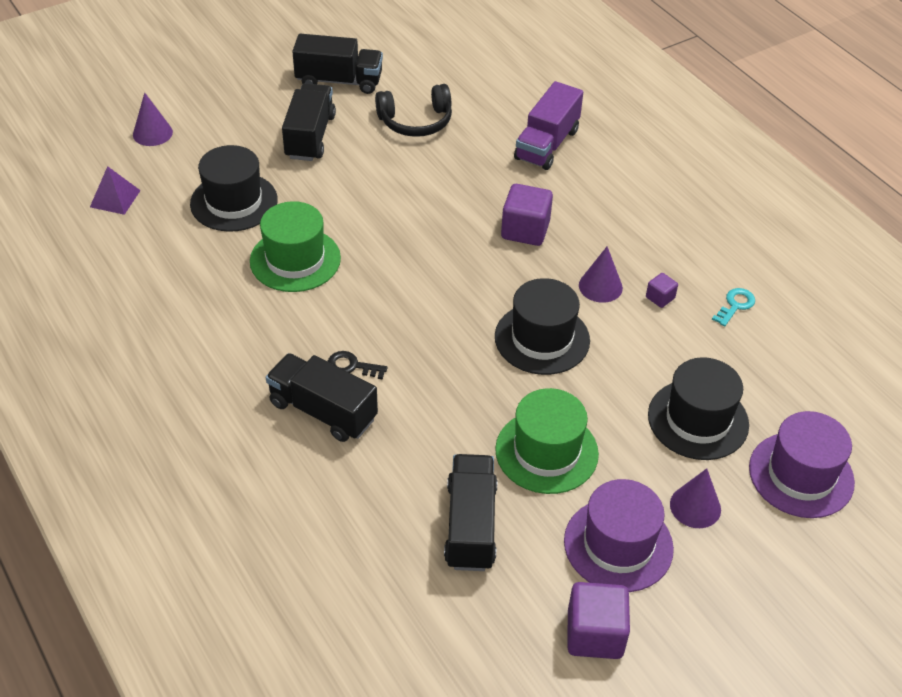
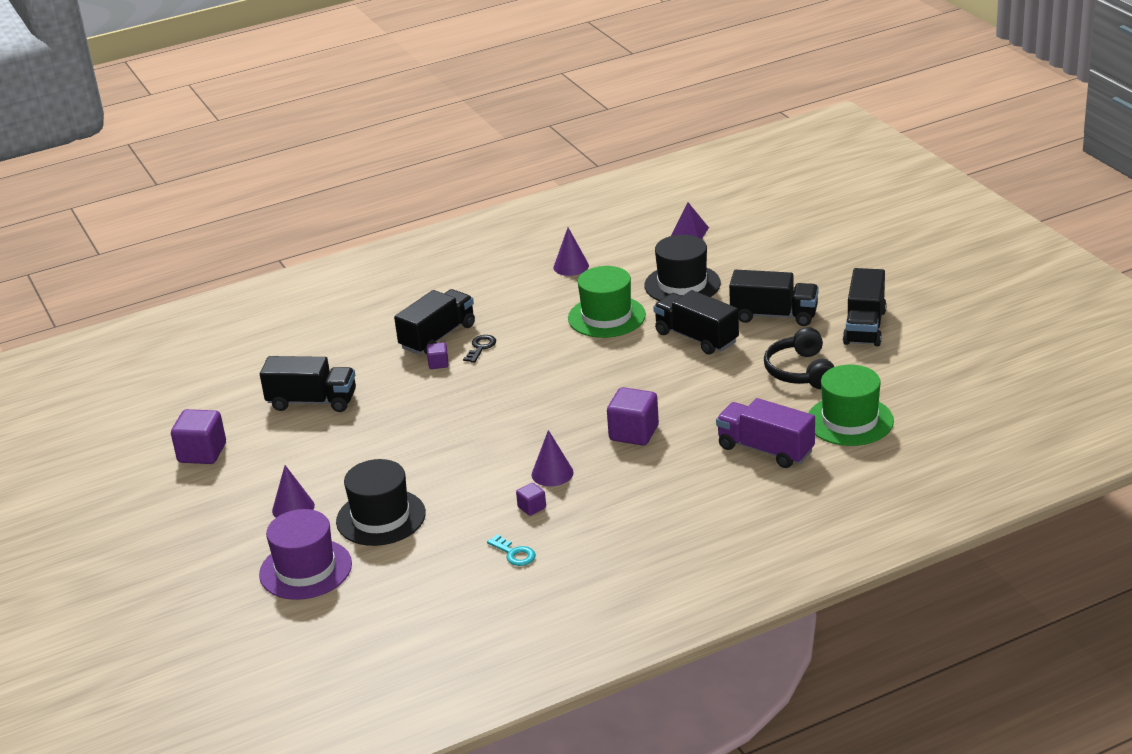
camera: 100 degrees right, 15 degrees down
(152, 133) = (776, 240): purple cone -> purple cone (571, 266)
(347, 190) = (696, 338): none -> black truck
(386, 403) = (438, 364): none -> purple cube
(542, 338) = (492, 438): black hat -> none
(546, 451) = (370, 437): green hat -> green hat (850, 421)
(618, 545) = (271, 467): purple hat -> none

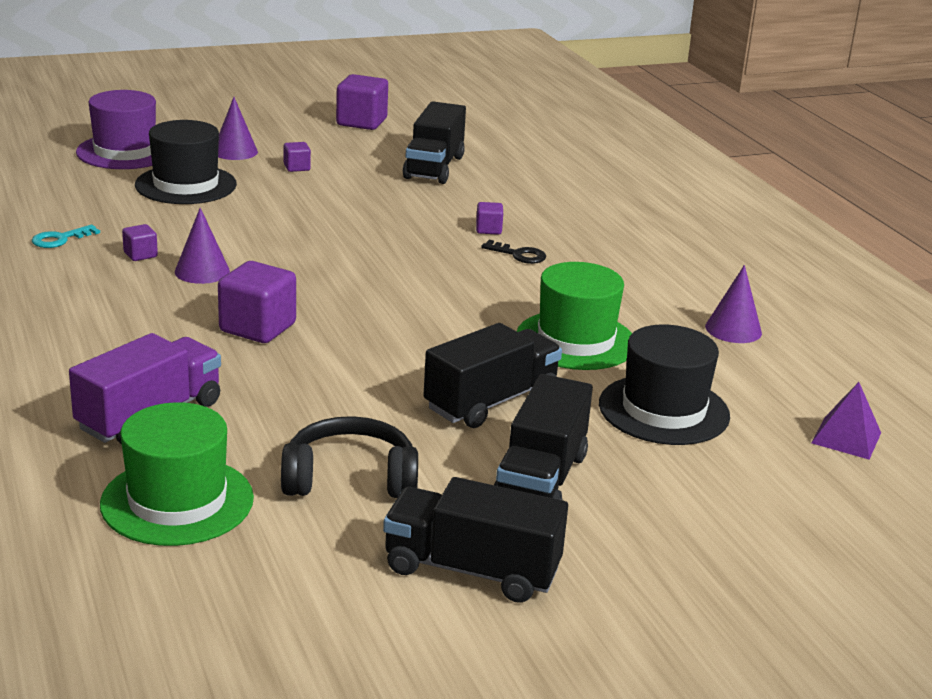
camera: 90 degrees right, 5 degrees down
(327, 468) = (297, 167): none -> purple cube
(438, 337) = (554, 233): black truck -> none

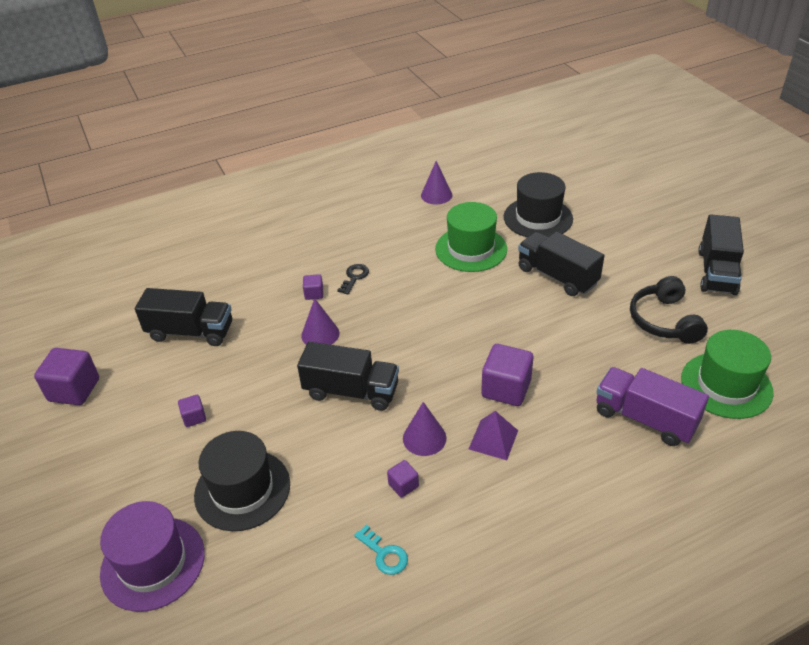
camera: 90 degrees left, 15 degrees up
(235, 151) = (152, 470): purple cone -> purple cone (320, 334)
(540, 480) = (627, 255): black truck -> black truck (351, 391)
(846, 437) = (538, 166): purple pyramid -> purple pyramid (493, 439)

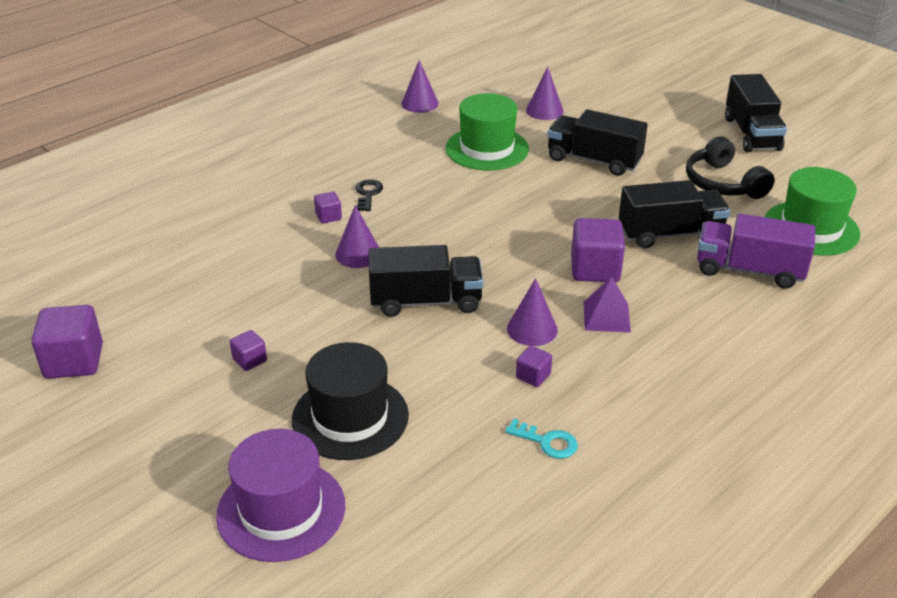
camera: 20 degrees left, 5 degrees down
(191, 332) = (195, 277): black truck -> black truck (670, 234)
(538, 218) = (544, 110): black hat -> purple cone

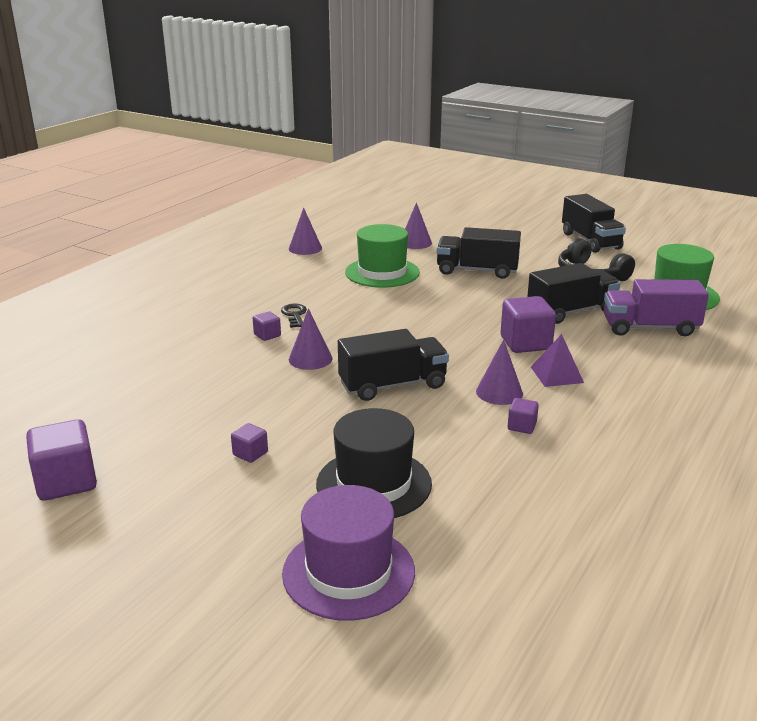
camera: 15 degrees left, 10 degrees down
(547, 442) = (565, 473): turquoise key -> none

